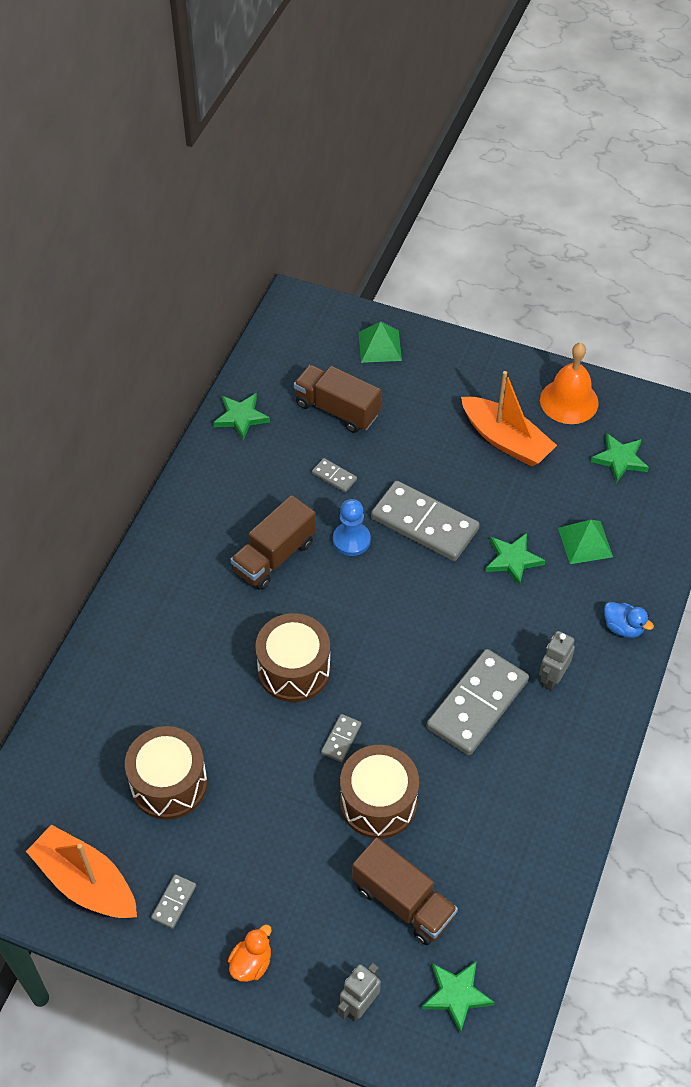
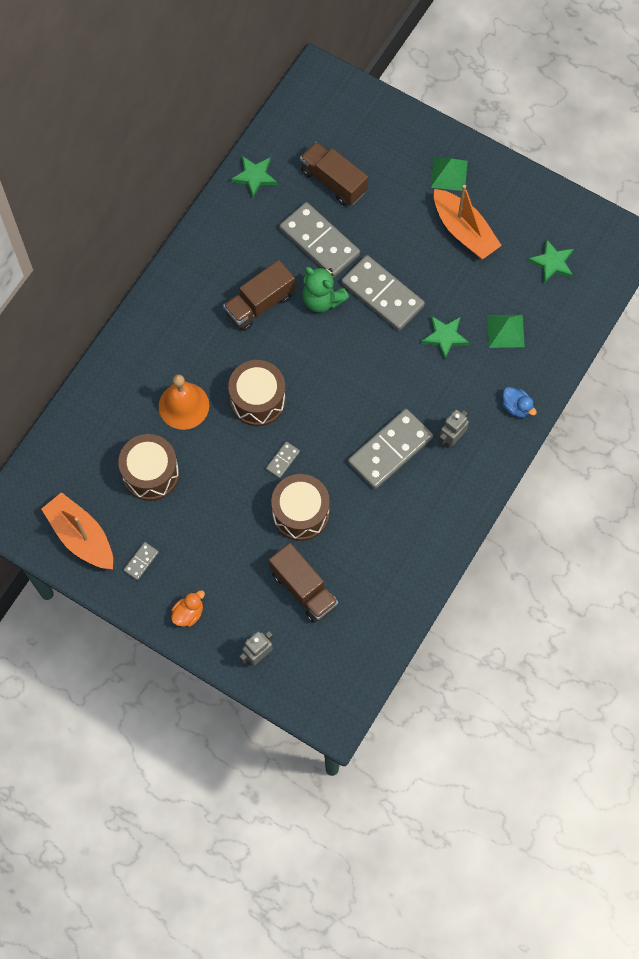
camera: 10 degrees right, 15 degrees up
(334, 476) = (319, 242): grey domino -> grey domino, size x2.31
(351, 540) = (322, 299): blue pawn -> green teddy bear
(380, 346) = (380, 127): green pyramid -> green pyramid (449, 174)
(456, 995) = (327, 660): green star -> none
(569, 401) = (524, 203): orange bell -> orange bell (184, 405)

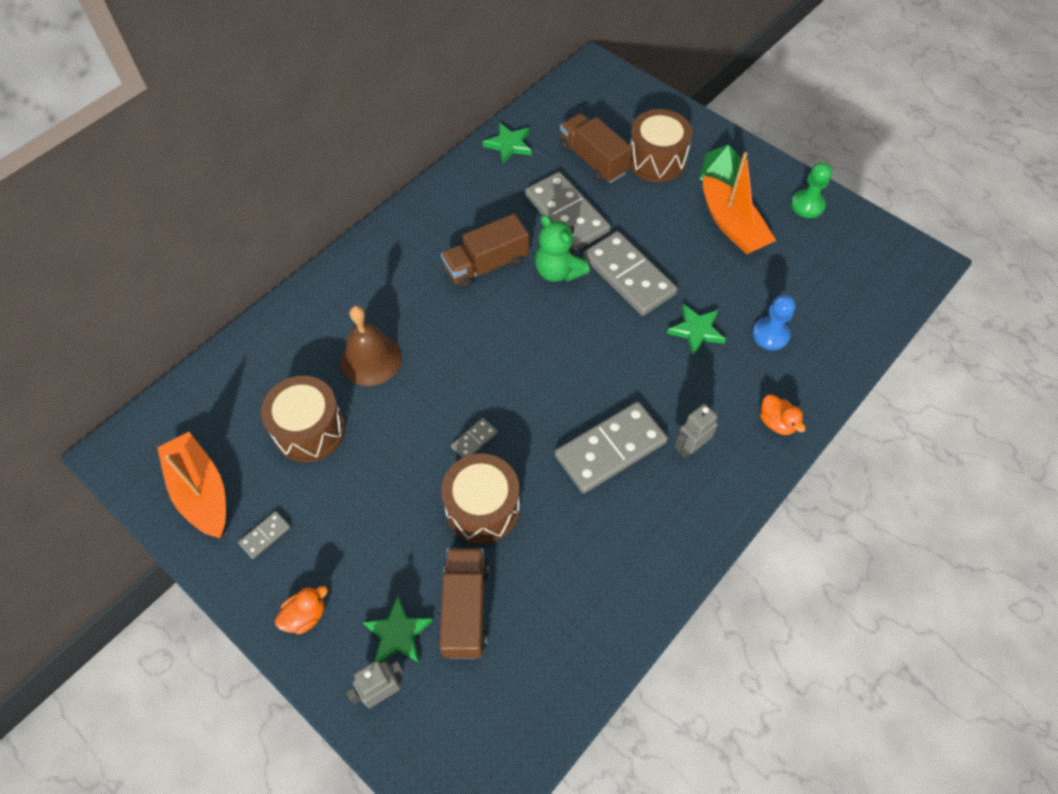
camera: 10 degrees right, 10 degrees down
(184, 405) = (371, 359): orange bell -> brown bell
(258, 400) = (460, 366): brown drum -> brown drum (656, 160)
(303, 589) = (465, 608): brown truck -> brown truck turned 150 degrees counterclockwise
(505, 331) = (770, 334): green pyramid -> blue pawn
(516, 407) = (776, 422): blue duck -> orange duck
(527, 199) = (807, 205): none -> green pawn
(552, 263) = (832, 271): green star -> green star (398, 634)

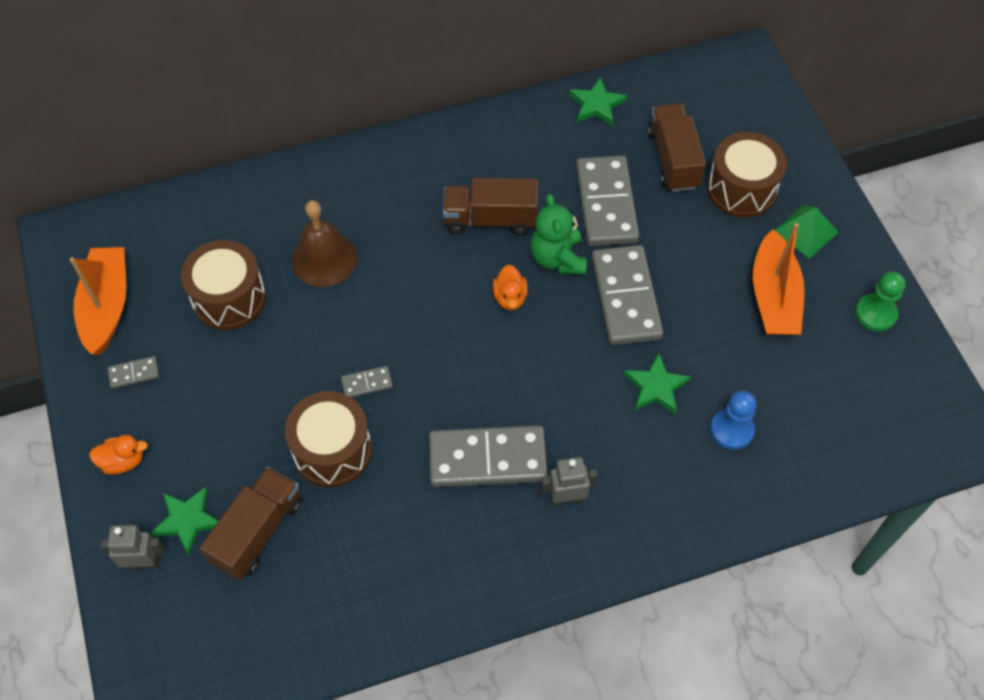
camera: 30 degrees right, 0 degrees up
(776, 422) = (672, 521): orange duck -> orange duck (510, 297)

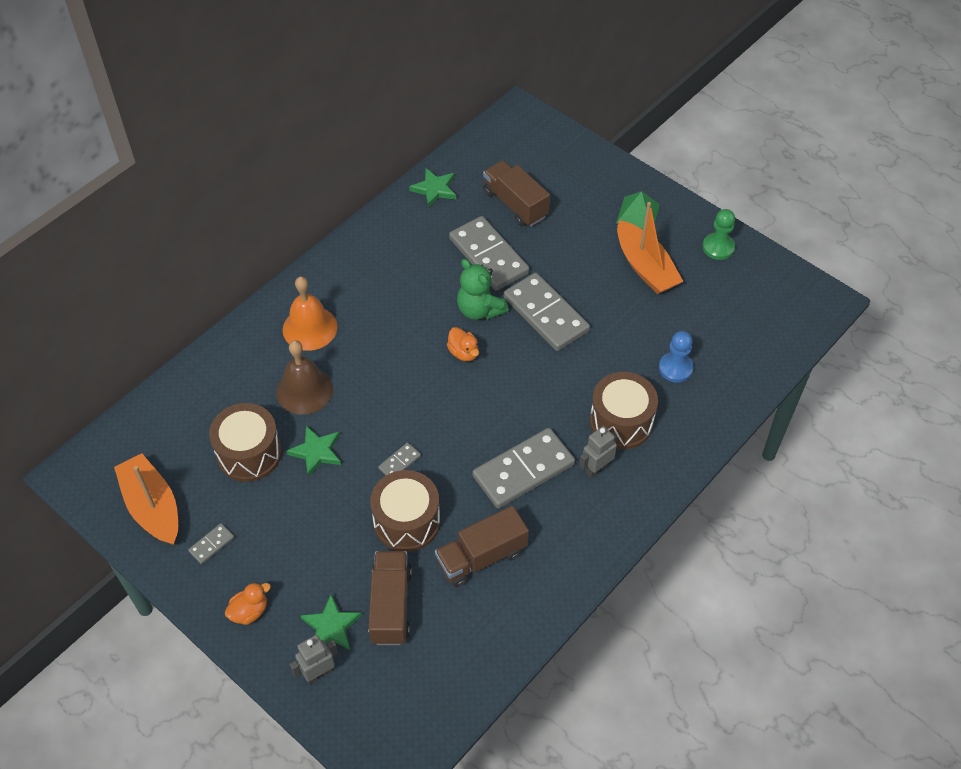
camera: 30 degrees left, 5 degrees down
(372, 196) = (310, 328): none -> orange bell
(490, 219) = (411, 304): brown truck -> brown truck (481, 557)
(656, 387) = (607, 364): green star -> green star (316, 452)
(741, 189) = (576, 204): brown drum -> brown drum (621, 422)

